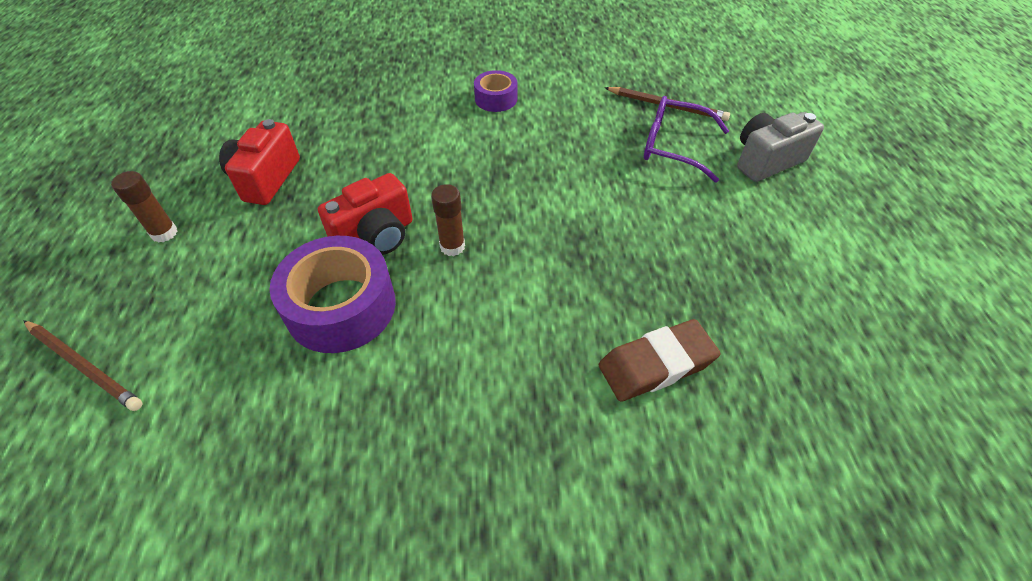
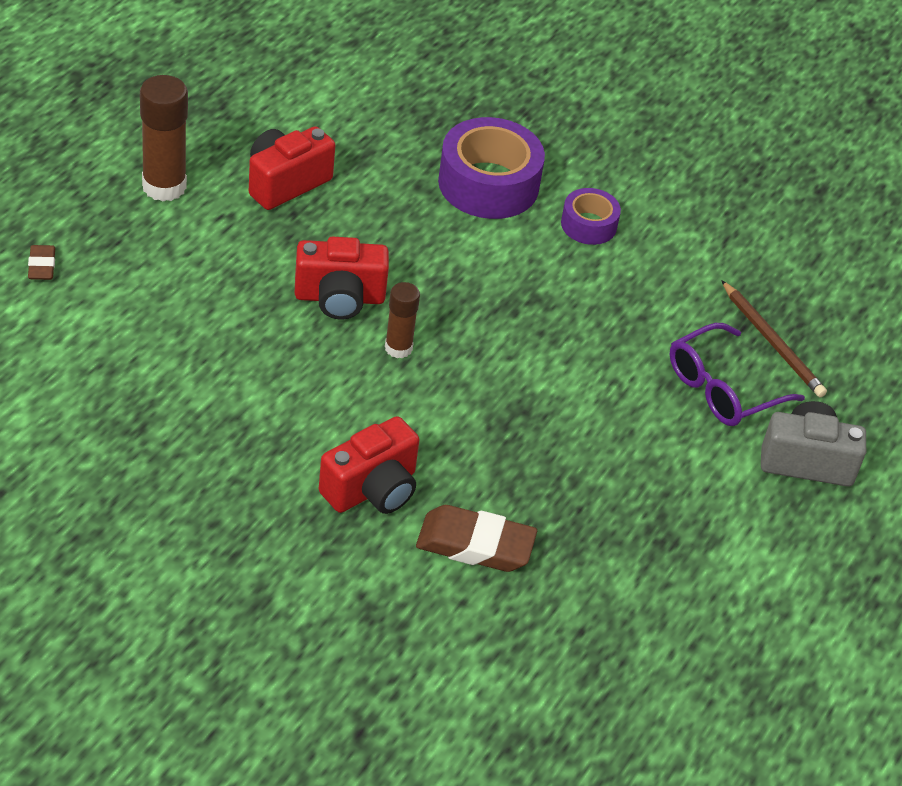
camera: 30 degrees right, 5 degrees down
(84, 365) = (41, 266): brown pencil -> brown eraser
(164, 233) = (164, 186): brown glue stick -> brown glue stick, size x1.66
(341, 307) = (261, 340): purple tape -> purple tape (488, 184)
(538, 374) = (372, 489): none -> red camera
(674, 147) = (723, 388): purple glasses -> purple glasses turned 90 degrees counterclockwise

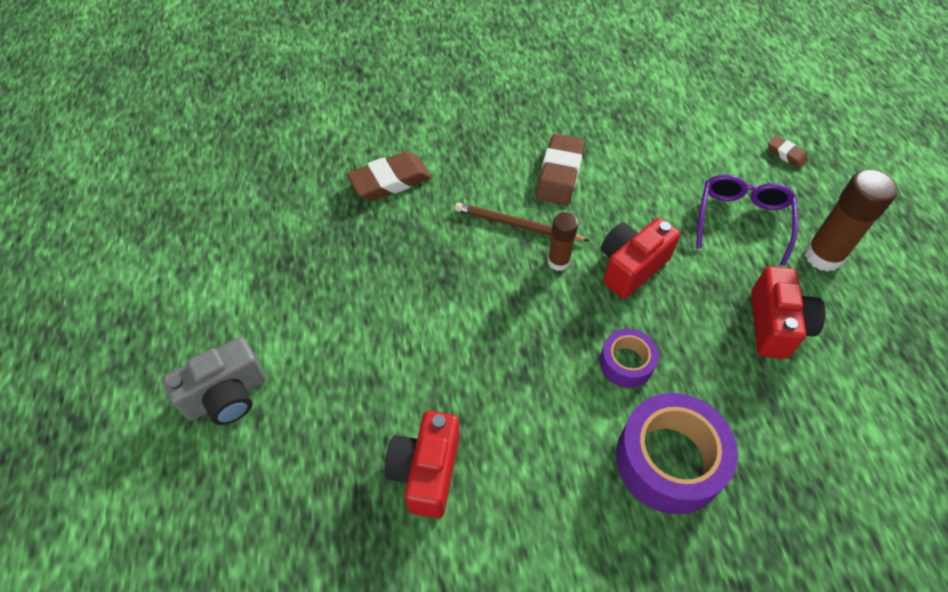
camera: 145 degrees right, 10 degrees up
(288, 417) = (559, 174): none -> brown eraser
(372, 489) = (473, 170): red camera -> red camera (426, 471)
(588, 225) = (559, 490): purple tape -> purple tape (626, 363)
(723, 388) = (329, 411): purple glasses -> purple glasses (742, 221)
(772, 342) = (322, 494): brown pencil -> brown pencil (518, 225)

